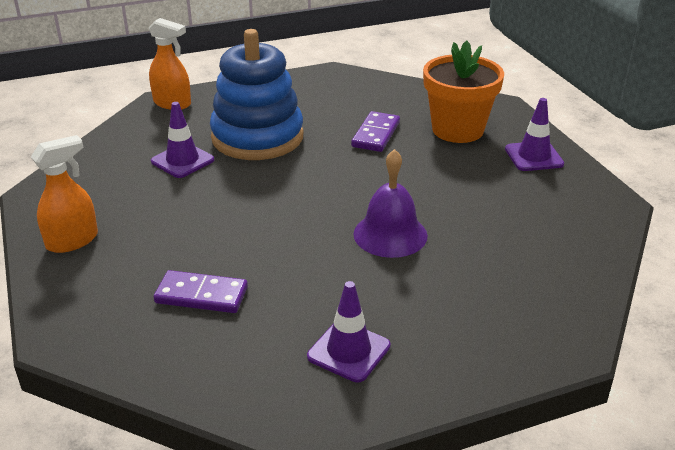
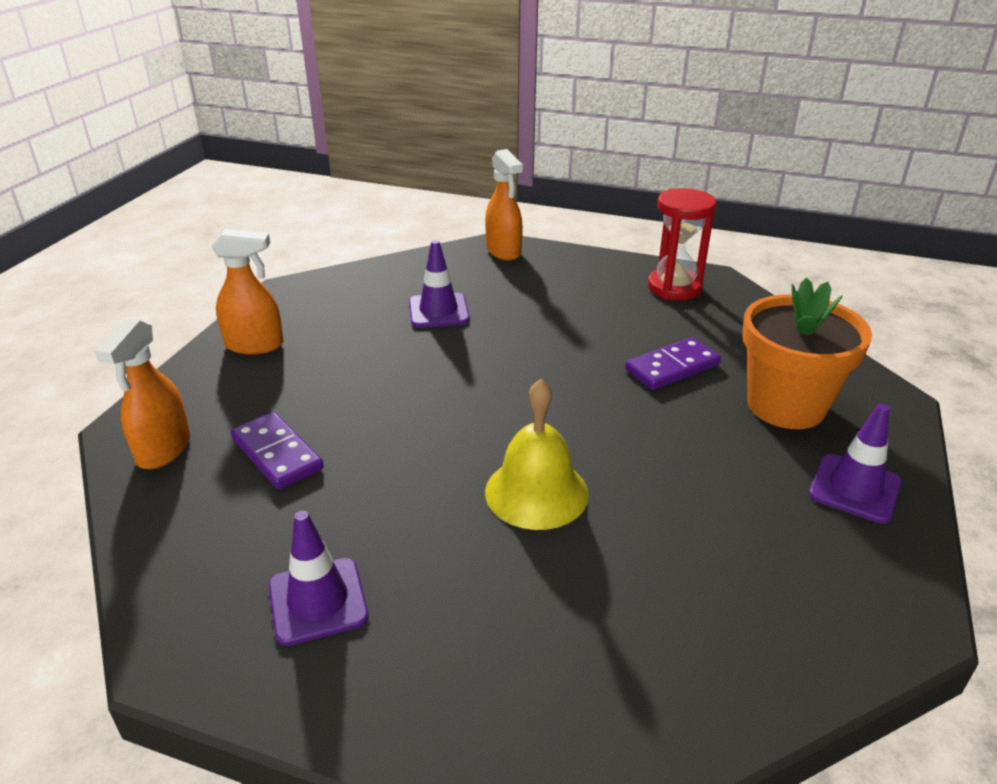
camera: 40 degrees right, 0 degrees up
(111, 335) = (163, 449): none -> orange spray bottle
(257, 137) = (539, 317): blue stacking toy -> none
(318, 86) = (674, 288): none -> red hourglass
(390, 234) = (536, 492): purple bell -> yellow bell

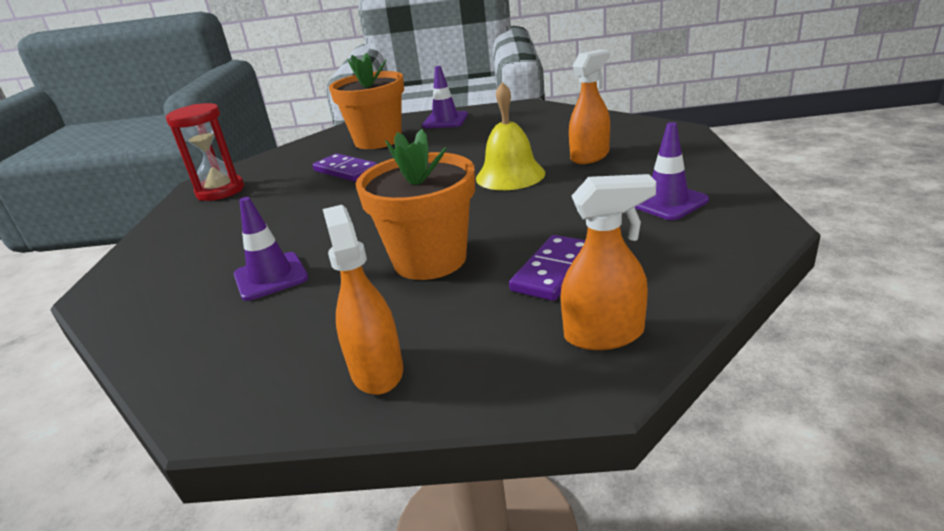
camera: 105 degrees left, 5 degrees down
(378, 390) = (430, 260): none -> orange flower pot
(503, 251) = (121, 281): orange spray bottle -> orange spray bottle (590, 156)

